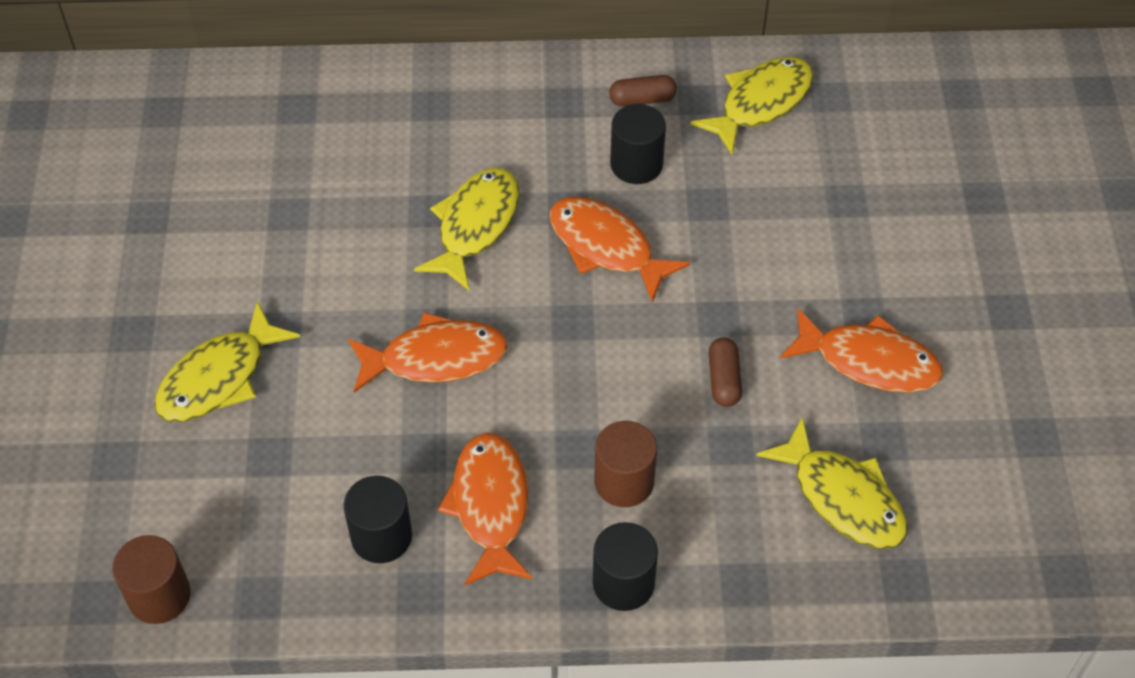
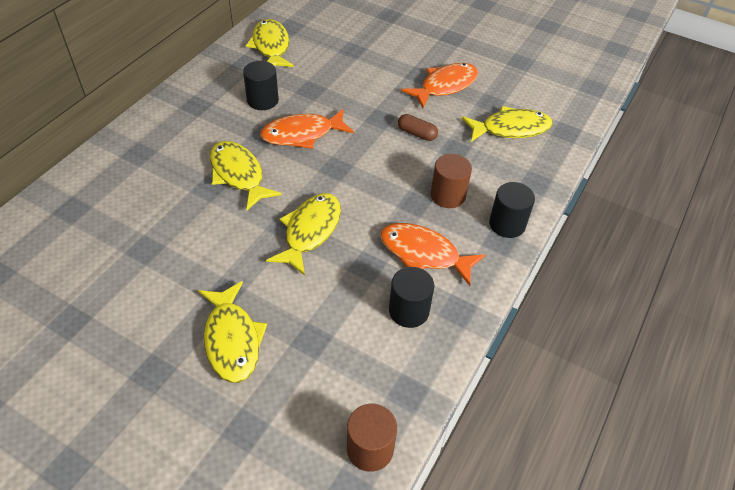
camera: 60 degrees left, 5 degrees down
(436, 358) = (310, 231): orange fish -> yellow fish
(642, 99) = (226, 80): brown capsule -> none

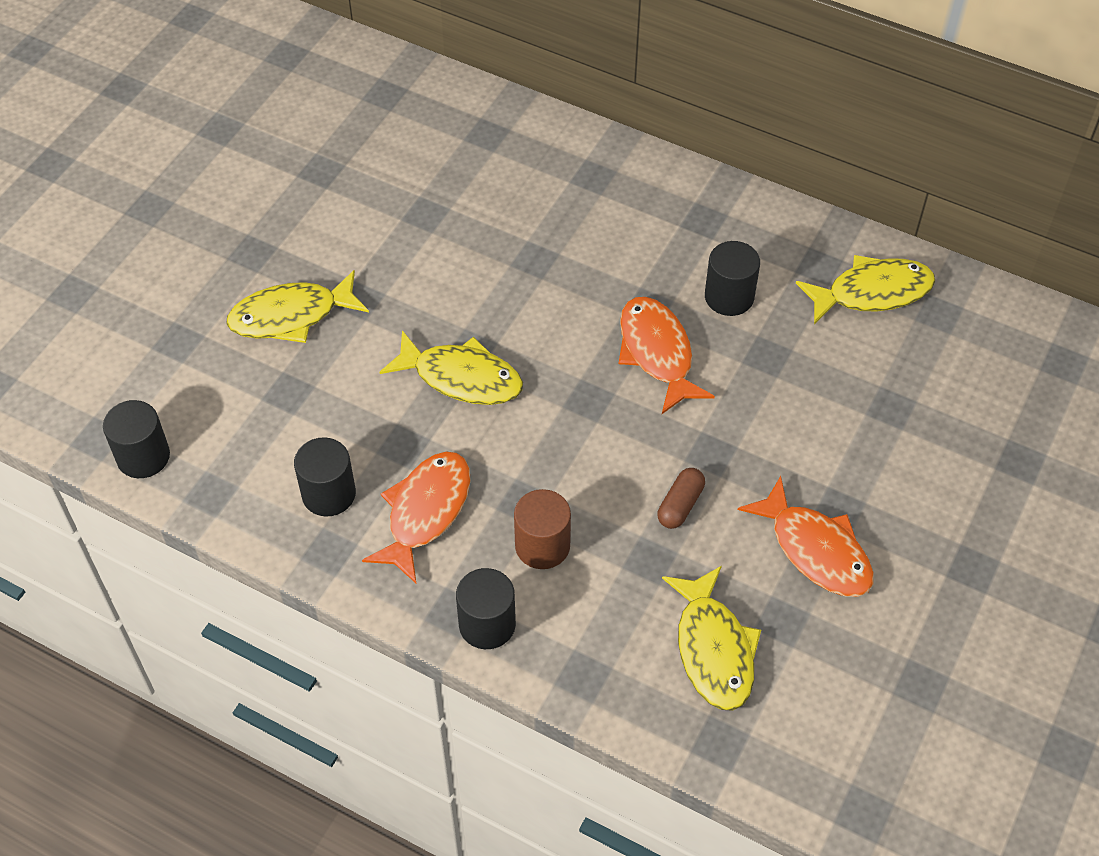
camera: 90 degrees right, 5 degrees up
(238, 174) = (563, 288): yellow fish -> none
(370, 449) = (143, 456): brown cylinder -> black cylinder

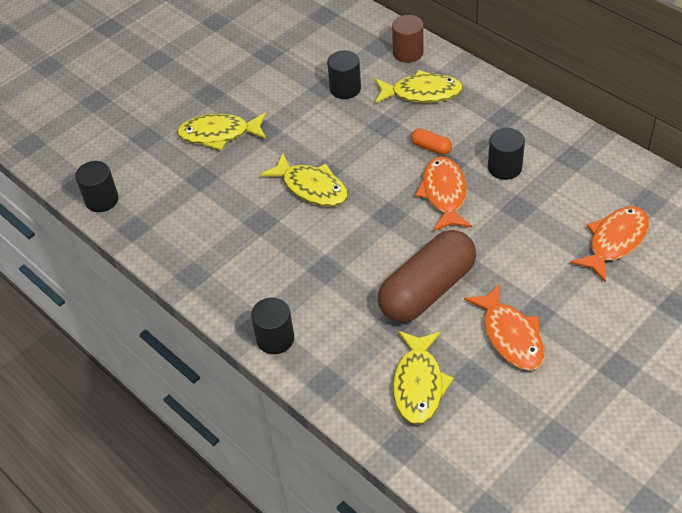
camera: 20 degrees right, 5 degrees down
(328, 494) = (204, 241): black cylinder -> black cylinder (345, 88)
(425, 512) = (260, 263): orange fish -> orange fish (615, 241)
(542, 546) = (327, 298): brown cylinder -> brown cylinder (408, 53)
(615, 283) = (431, 147): none -> orange capsule
(680, 505) = (427, 290): brown capsule -> brown capsule, size x2.46
(872, 292) = (605, 180): yellow fish -> yellow fish (422, 93)

